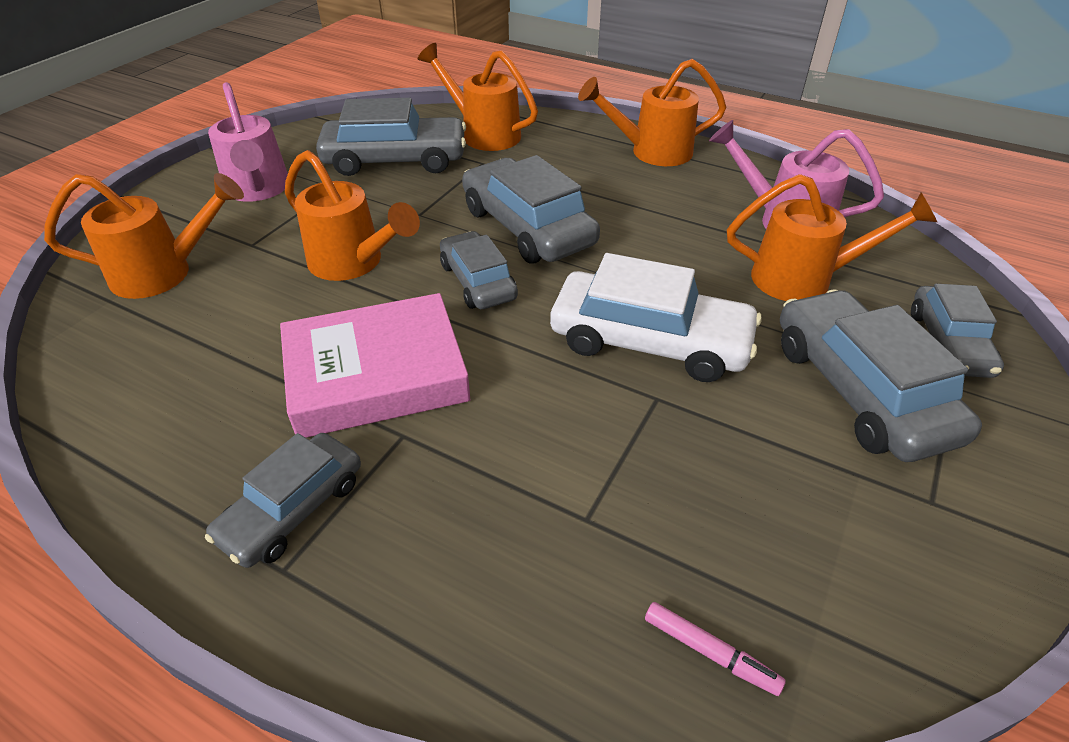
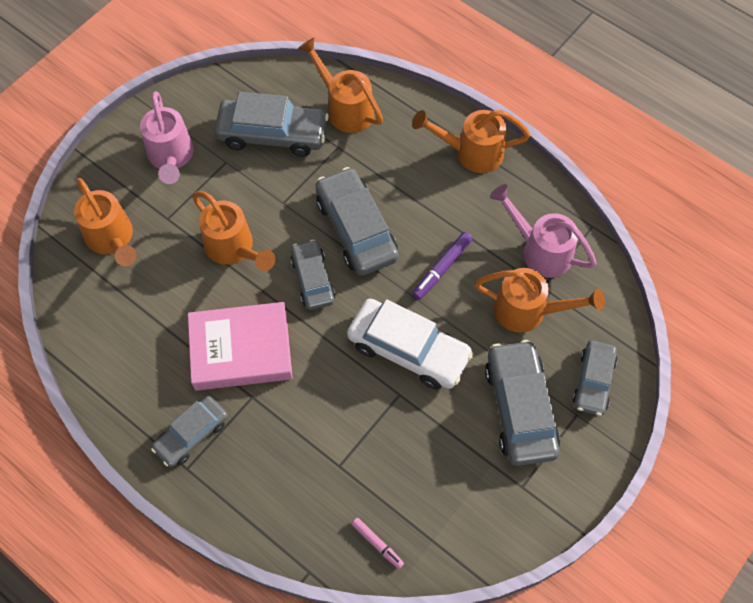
camera: 10 degrees right, 20 degrees up
(164, 273) = (112, 239): orange watering can -> orange watering can turned 60 degrees clockwise
(661, 251) = (442, 268): none -> purple marker

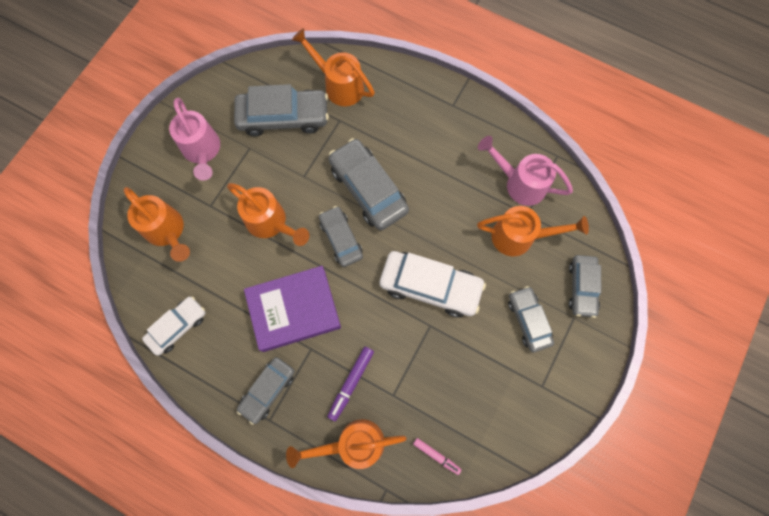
camera: 10 degrees left, 10 degrees up
(102, 346) = (177, 327): none -> white car
(241, 350) = (294, 310): pink book -> purple book
(442, 268) = (444, 212): purple marker -> purple marker (351, 383)
(471, 152) = (449, 108): orange watering can -> orange watering can (353, 444)
(520, 408) = (528, 320): grey car -> grey car, size x0.62

